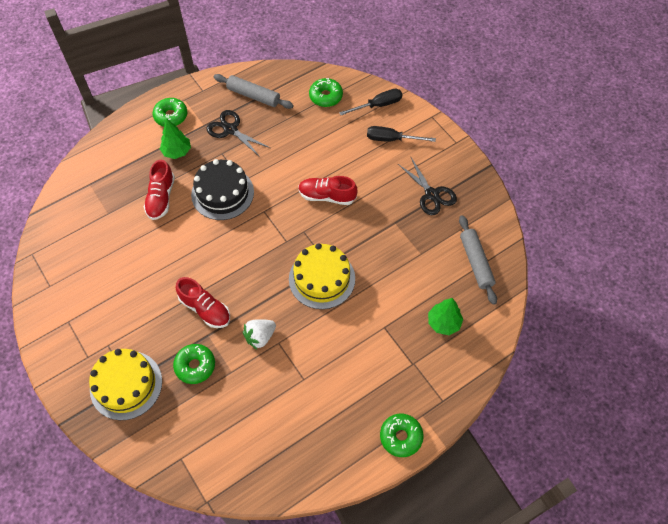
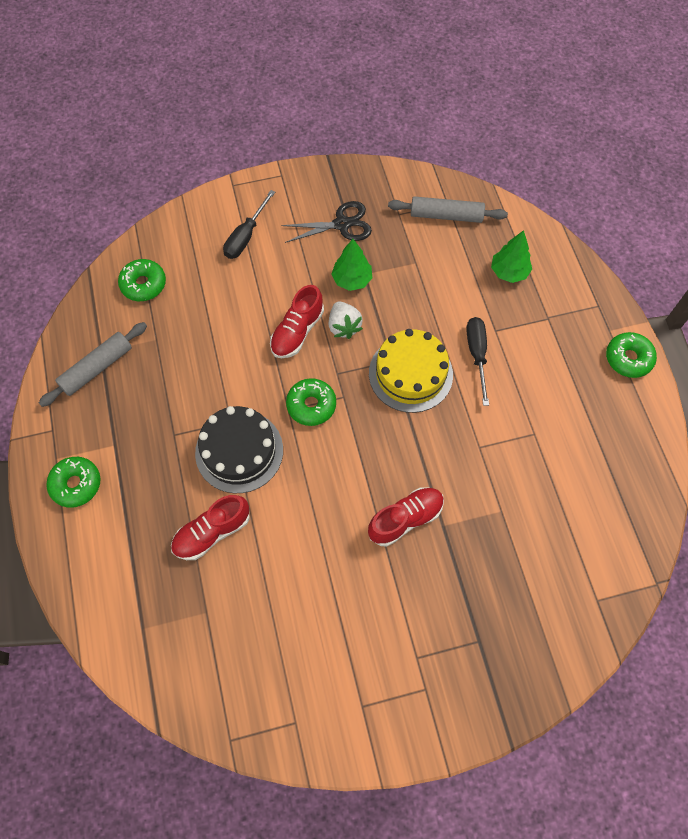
camera: 70 degrees left, 5 degrees up
(126, 385) = (481, 645): yellow cake -> none
(161, 198) = (212, 532): red shoe -> red shoe turned 120 degrees clockwise
(177, 152) = (143, 492): green tree -> green tree (352, 280)
(195, 366) = (481, 552): green donut -> green donut (311, 405)
(230, 130) = (139, 413): black scissors -> none
(260, 337) = (465, 465): white strawberry -> white strawberry (344, 326)
(378, 105) = (187, 233): black screwdriver -> black screwdriver (477, 355)

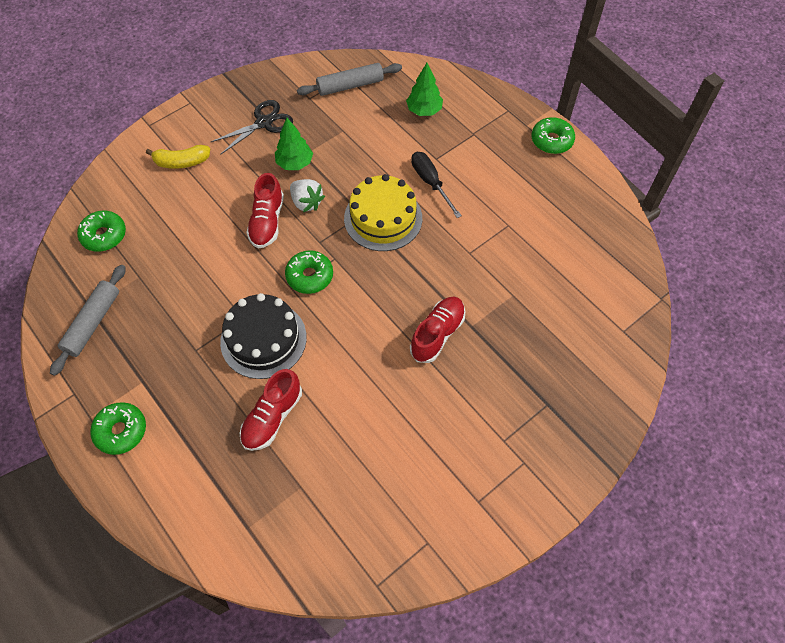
camera: 25 degrees left, 5 degrees down
(246, 236) = (182, 162): black screwdriver -> yellow banana

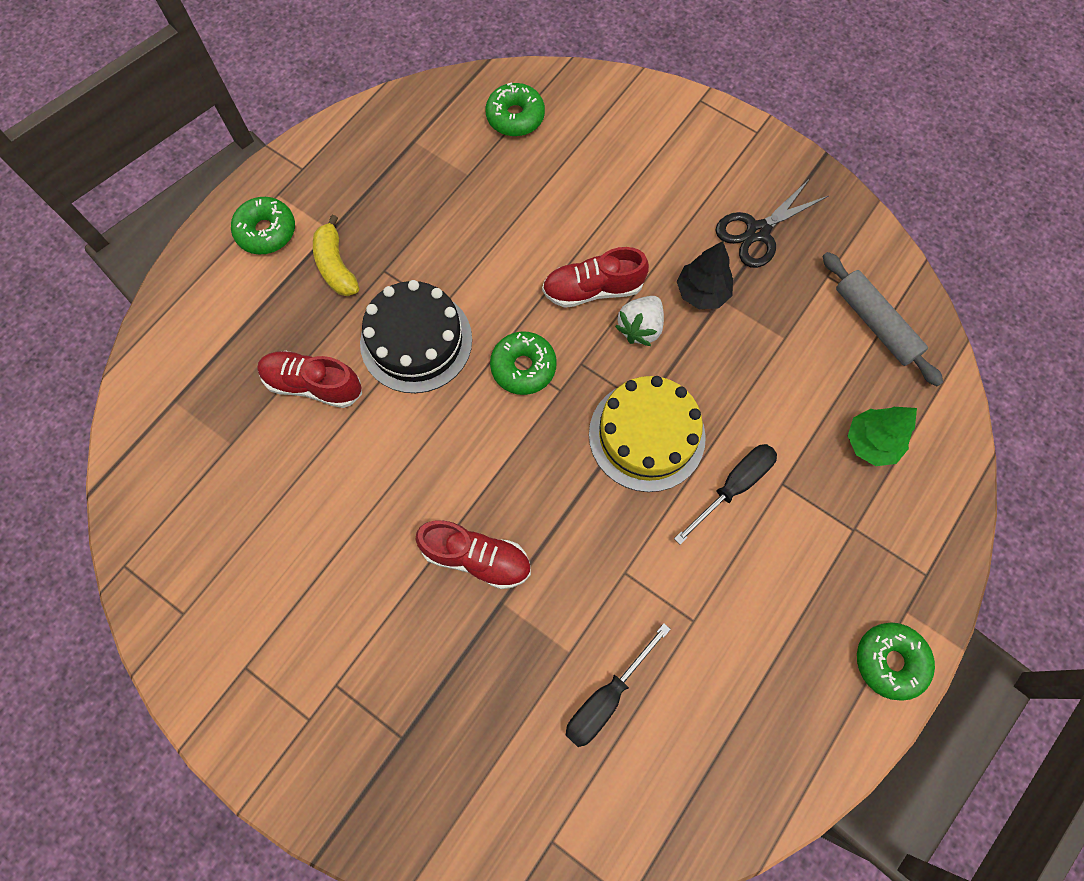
camera: 75 degrees right, 10 degrees up
(93, 323) = (394, 152): grey rolling pin -> none
(182, 162) = (654, 158): yellow banana -> yellow banana (336, 266)
(264, 123) = (757, 232): black scissors -> black scissors turned 105 degrees clockwise
(295, 163) = (701, 293): green tree -> black tree
(544, 281) = (606, 697): none -> black screwdriver

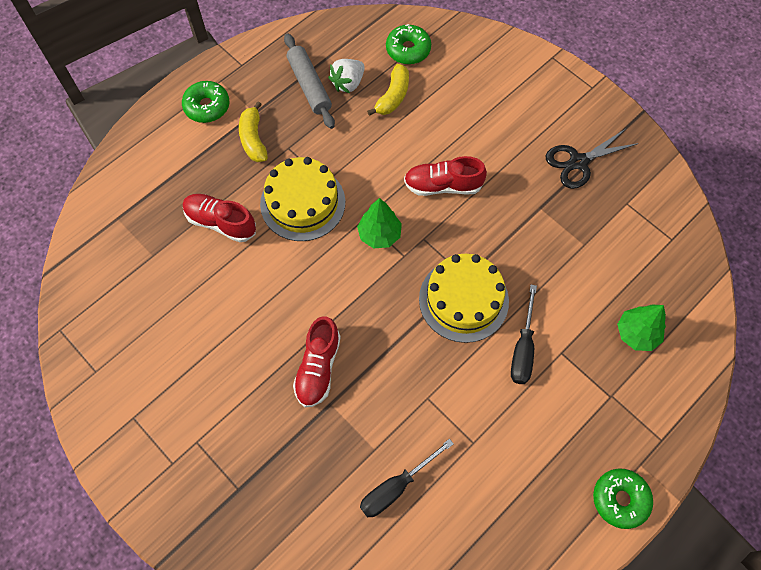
camera: 10 degrees right, 5 degrees down
(416, 341) = (303, 203): black cake -> yellow cake
(476, 557) = (318, 368): red shoe -> red shoe turned 75 degrees clockwise
(507, 181) = (393, 96): none -> yellow banana
(523, 367) = (379, 234): green donut -> green tree
(640, 328) = (473, 219): white strawberry -> white strawberry (348, 83)
(701, 293) = (526, 201): black tree -> none
(733, 486) = (523, 348): black screwdriver -> black screwdriver turned 135 degrees clockwise
(875, 324) = (657, 245): grey rolling pin -> grey rolling pin (309, 86)

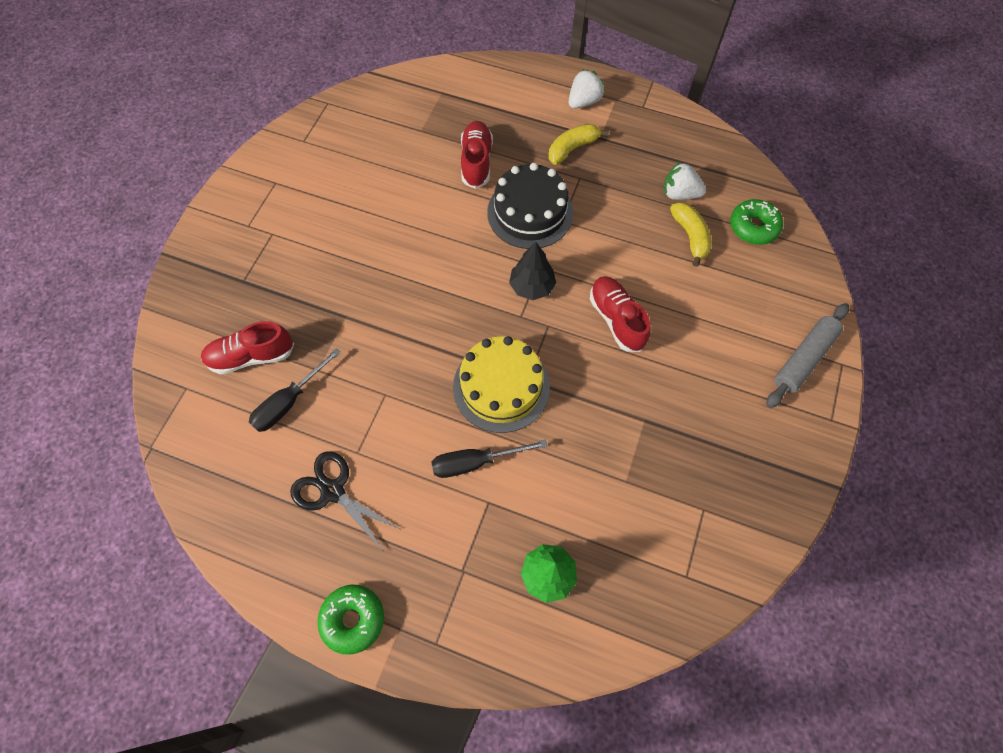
camera: 65 degrees right, 0 degrees up
(207, 106) = (583, 102): green donut -> white strawberry
(303, 203) = (530, 212): yellow cake -> black cake
(309, 86) = (655, 165): grey rolling pin -> grey rolling pin (803, 359)
(318, 368) = (375, 293): red shoe -> red shoe (251, 356)
(379, 234) = (532, 286): green tree -> black tree
(393, 96) = (690, 236): yellow banana -> yellow banana turned 105 degrees counterclockwise
(396, 487) = (289, 402): black screwdriver -> black screwdriver turned 75 degrees counterclockwise
(578, 162) = (724, 439): black scissors -> black scissors (332, 491)

